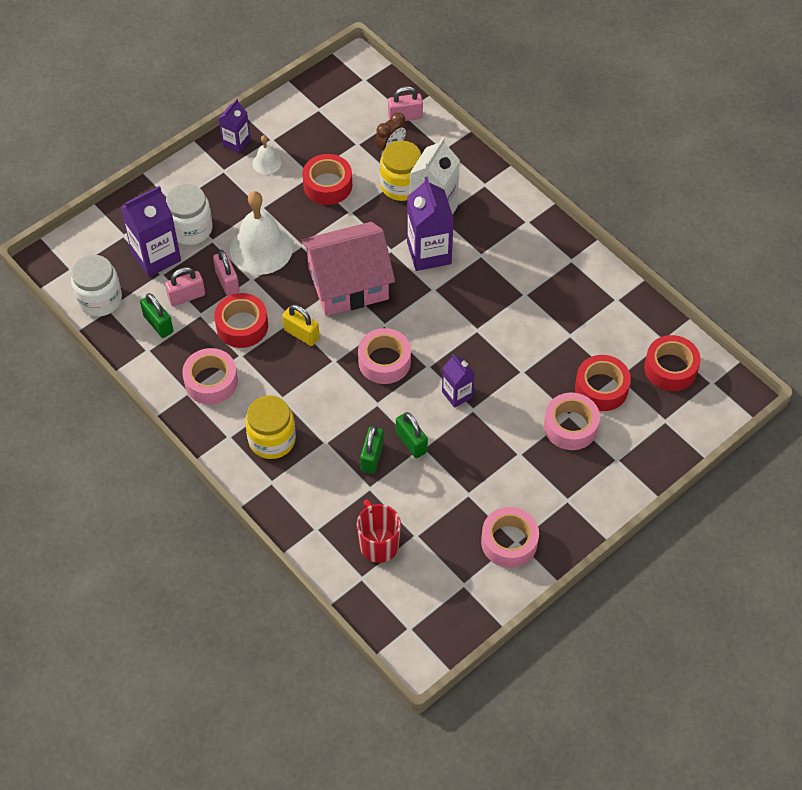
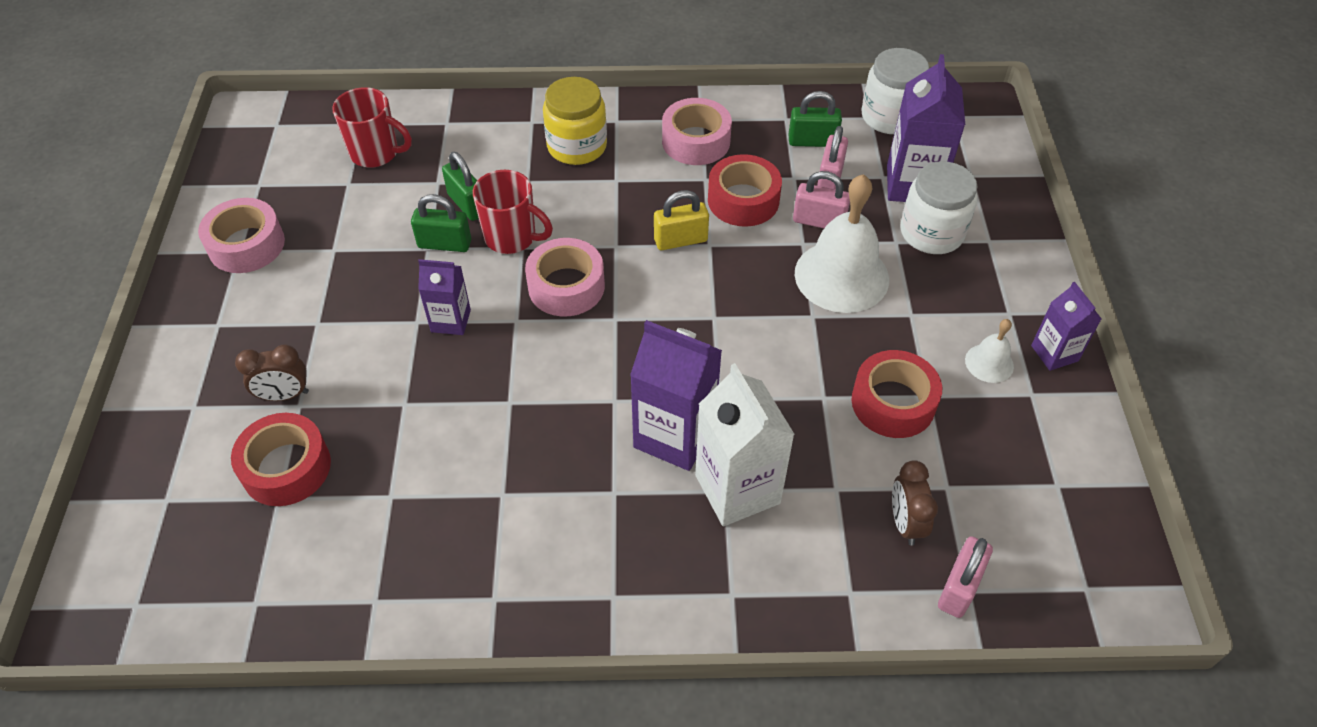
camera: 130 degrees right, 5 degrees down
(348, 283) = (709, 323): pink house -> none
(375, 414) = (512, 237): none -> red mug
(401, 185) = (821, 486): yellow jar -> none
(570, 426) = (284, 395): pink tape -> brown clock
(670, 368) = (212, 572): red tape -> none

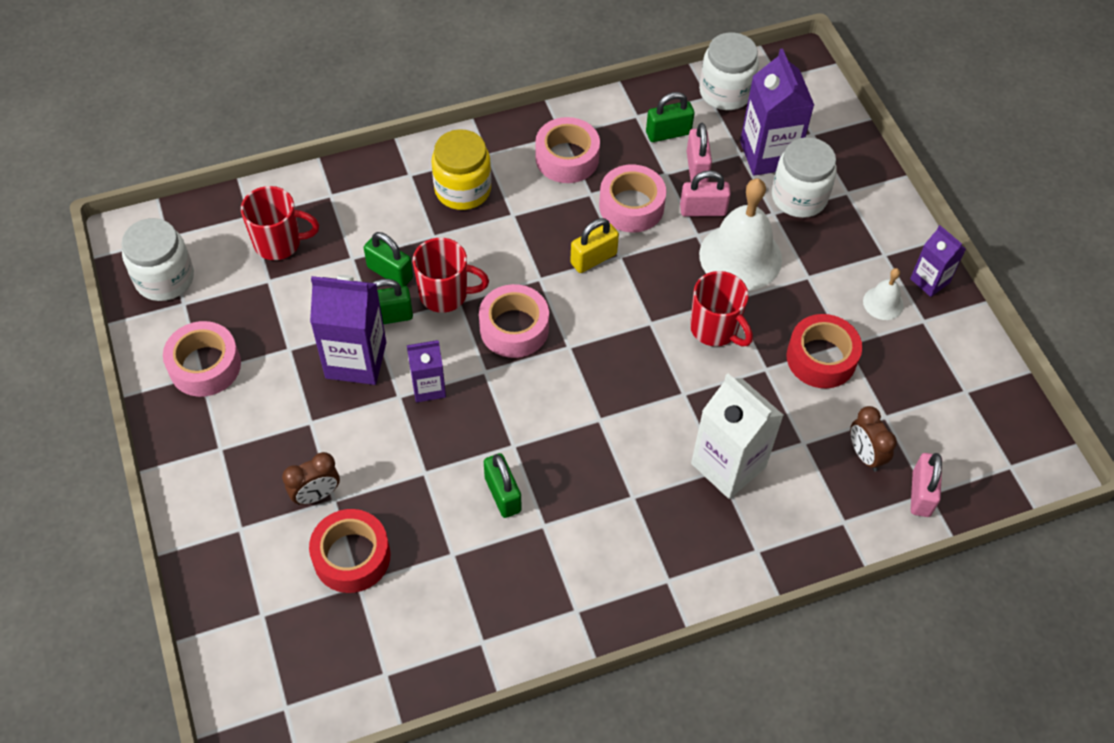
camera: 20 degrees left, 5 degrees up
(254, 159) = (165, 278): none -> white jar
(474, 449) = (502, 494): none -> green padlock
(674, 435) = (661, 435): purple carton -> purple carton (356, 360)
(743, 200) = (631, 206): red tape -> pink tape
(783, 341) = (715, 329): none -> red mug

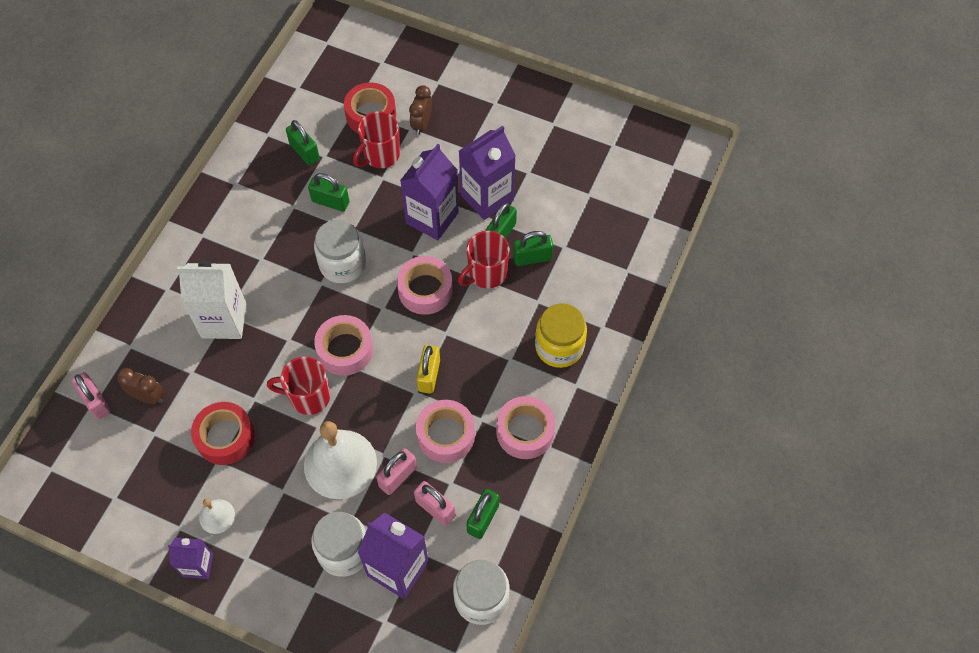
camera: 135 degrees right, 5 degrees up
(165, 278) = (641, 147): white jar -> white jar (342, 264)
(205, 366) = (556, 128): pink tape -> pink tape (345, 350)
(279, 243) = (613, 218): red mug -> red mug (381, 155)
(428, 387) = (432, 218): purple carton -> purple carton, size x1.73
(467, 579) = (304, 152): none -> green padlock

